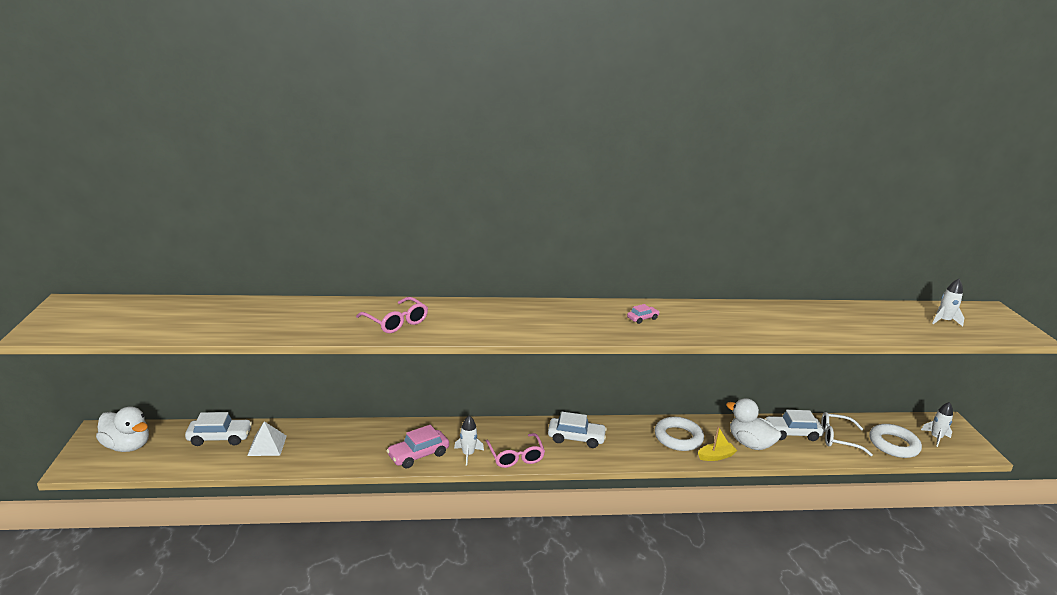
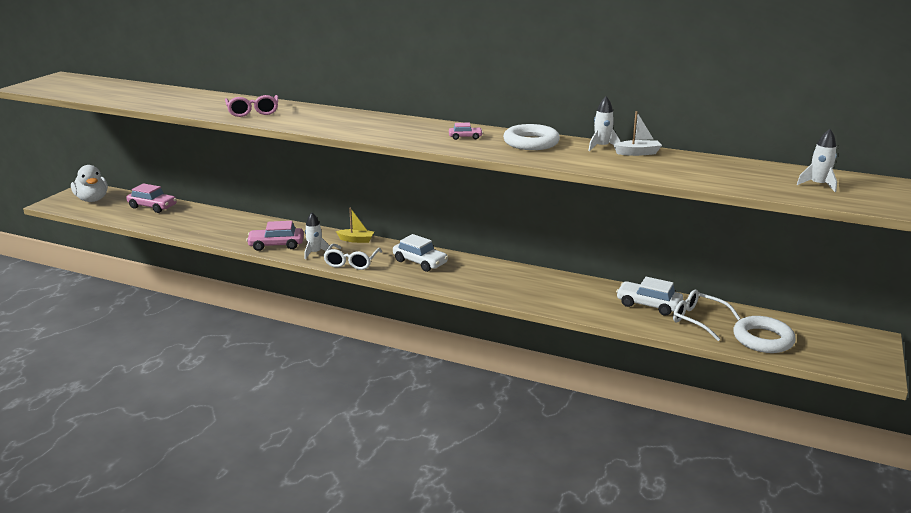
camera: 30 degrees right, 0 degrees up
(220, 437) = (153, 207): white car -> pink car
(267, 445) = (177, 217): white pyramid -> none
(515, 456) = (351, 262): pink glasses -> white glasses
(678, 437) = (518, 282): white ring -> white ring (531, 142)
(716, 456) = (538, 302): yellow boat -> yellow boat (356, 240)
(750, 444) = (588, 302): white duck -> none
(792, 310) = (637, 153): none -> white boat
(936, 438) = (830, 346): white rocket -> white rocket (602, 147)

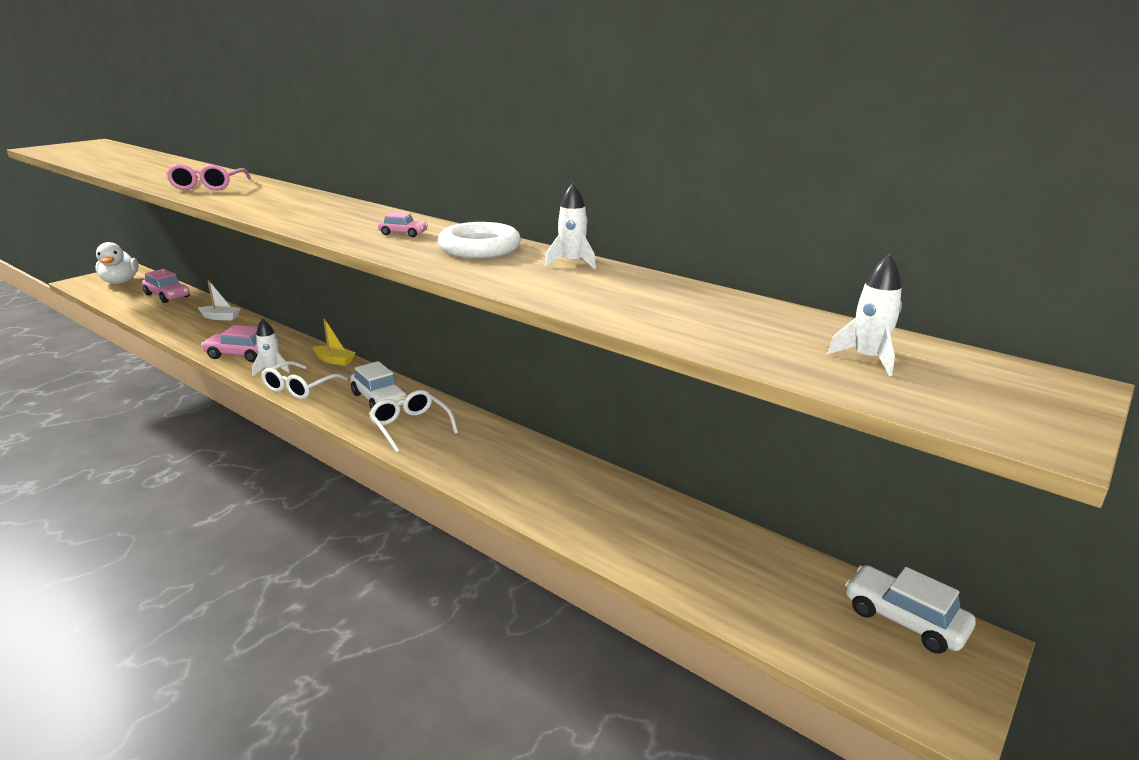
camera: 15 degrees right, 0 degrees up
(637, 153) = (614, 276): white boat -> white boat (220, 317)
(648, 305) = (630, 511): white car -> white car (904, 619)
(698, 320) = (689, 550): white glasses -> white glasses (410, 427)
(763, 339) = (772, 606): white ring -> none

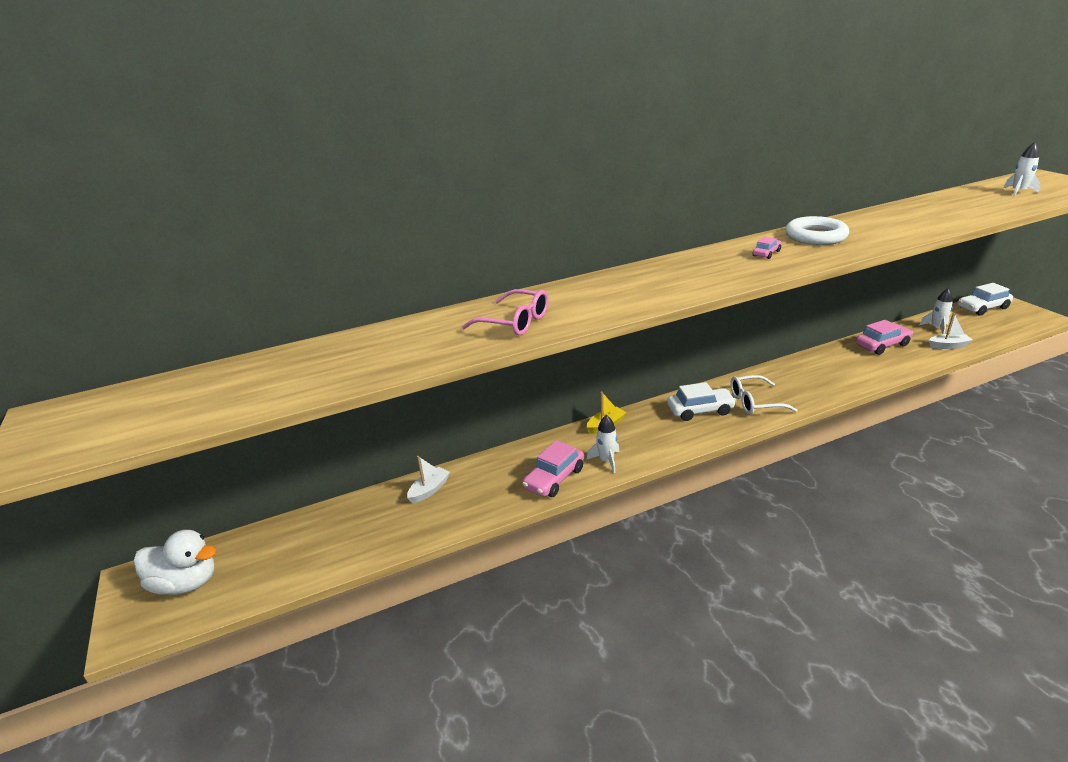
camera: 60 degrees left, 5 degrees up
(167, 296) = (303, 534): pink car -> pink car (882, 345)
(300, 388) = (657, 447): white glasses -> none
(572, 263) = (858, 219): white rocket -> white rocket (936, 328)
(682, 573) = (948, 346): none -> white boat

